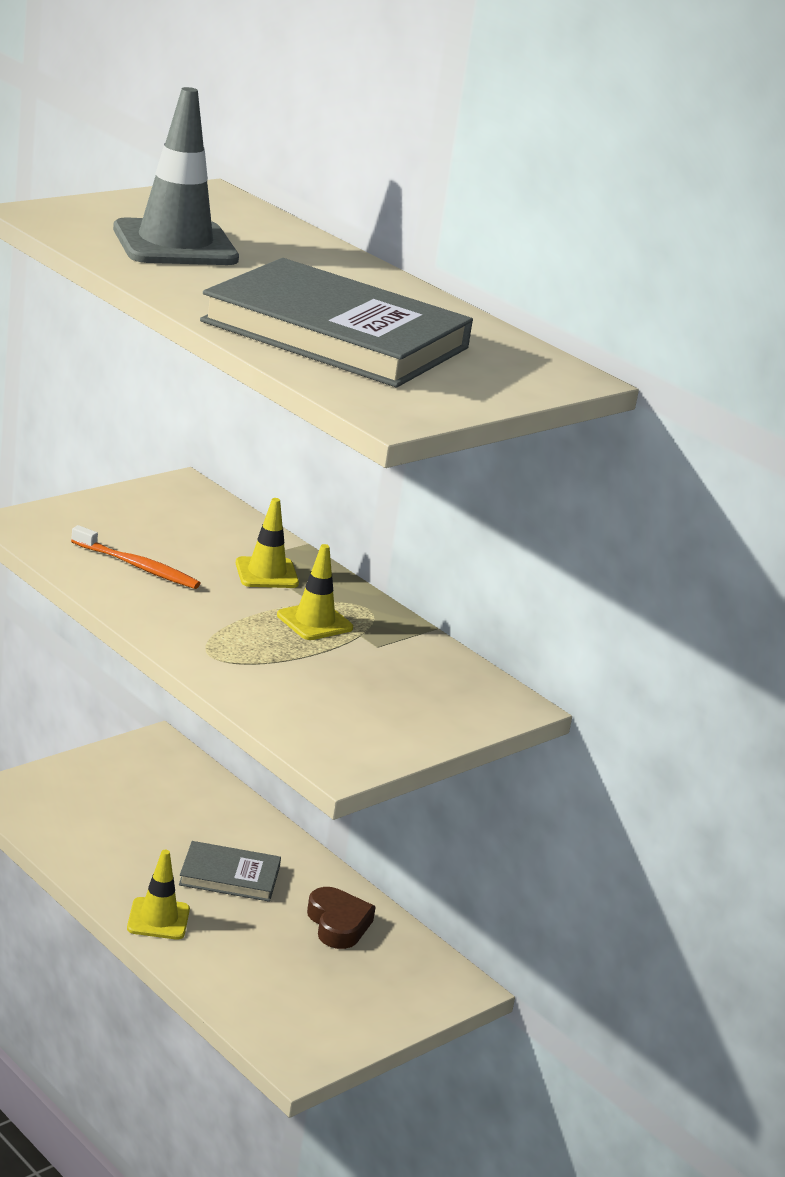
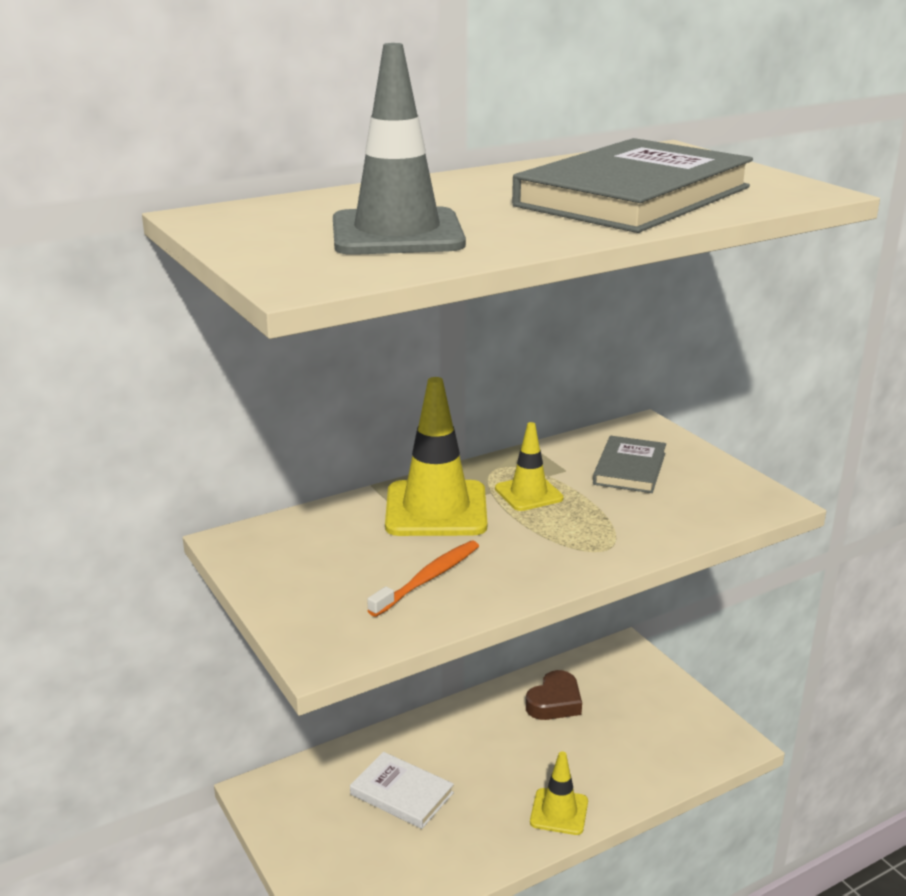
camera: 75 degrees left, 0 degrees up
(168, 822) = (402, 793): none -> white book
(229, 876) = (489, 760): grey book -> grey book (629, 469)
(266, 573) = (436, 509): yellow traffic cone -> yellow traffic cone, size x1.77
(338, 924) = (554, 702): brown heart -> brown heart turned 135 degrees clockwise

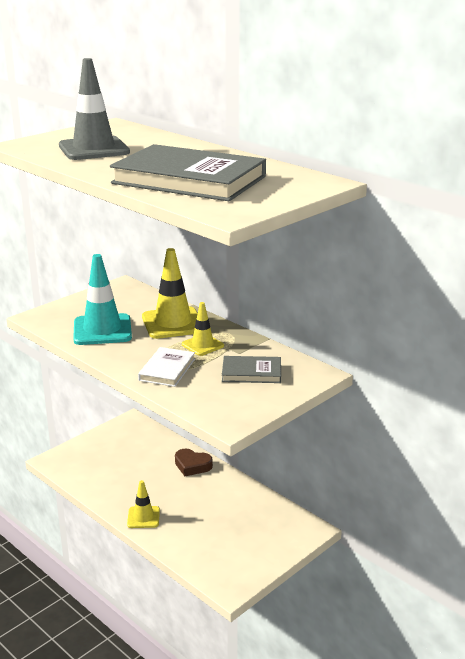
camera: 75 degrees right, 0 degrees up
(402, 793) = (142, 462): white book -> white book (167, 369)
(427, 579) = (102, 330): orange toothbrush -> turquoise traffic cone
(554, 702) = (240, 504): brown heart -> brown heart (192, 465)

